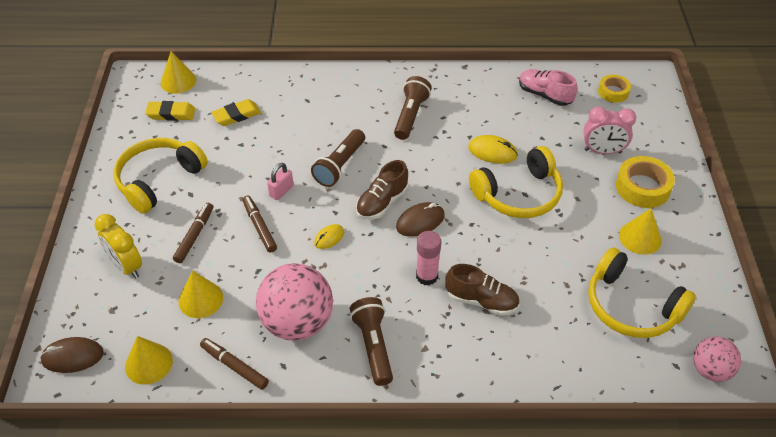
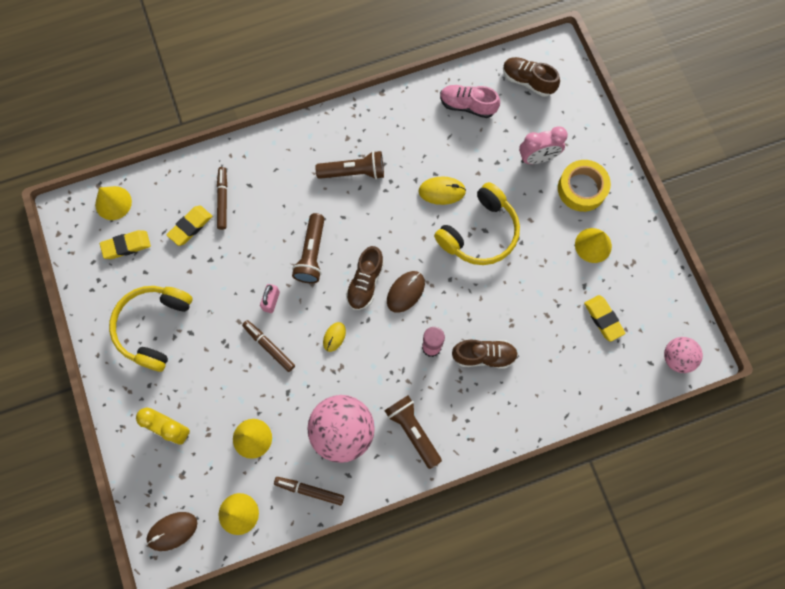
camera: 20 degrees left, 25 degrees up
(194, 236) = (216, 376): brown marker -> brown marker (222, 200)
(411, 116) = (354, 172): brown flashlight -> brown flashlight turned 90 degrees clockwise
(613, 92) = (528, 81): yellow tape -> brown shoe
(631, 306) = (603, 319): yellow headphones -> yellow eraser

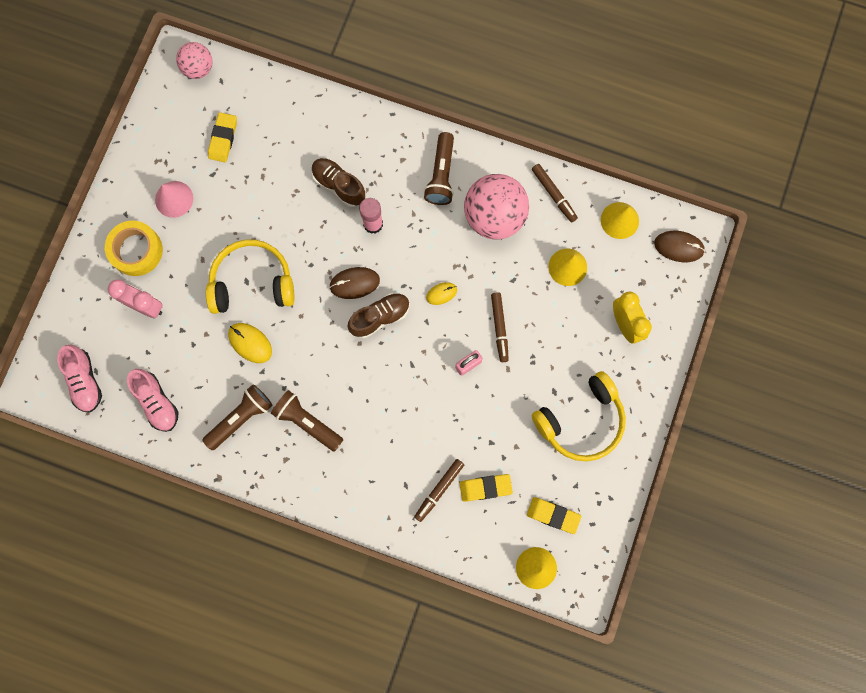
camera: 140 degrees left, 5 degrees up
(311, 254) = (403, 377): brown flashlight -> brown flashlight (241, 418)
(528, 81) = (85, 381): brown shoe -> pink shoe
(593, 245) = (174, 199): yellow cone -> pink cone

